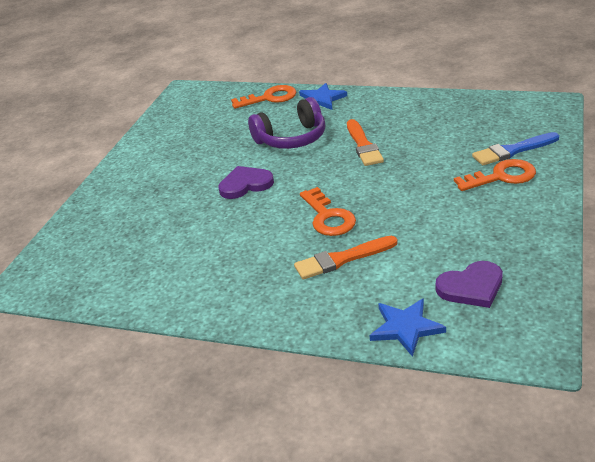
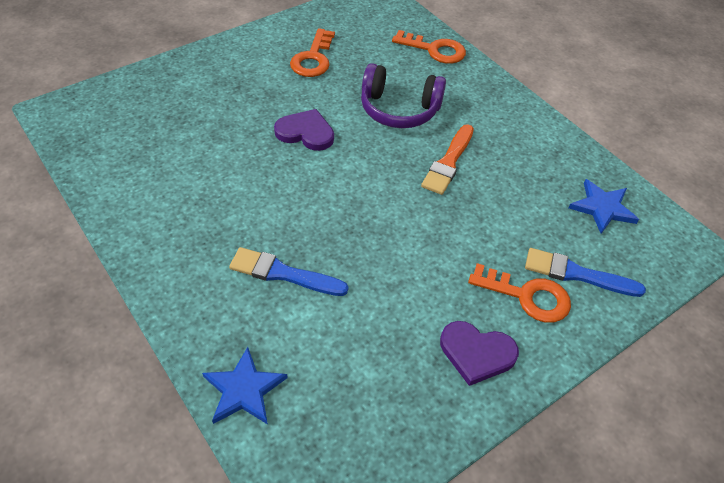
camera: 30 degrees right, 15 degrees up
(321, 99) = (476, 82): blue star -> blue star (602, 208)
(328, 217) = (326, 219): orange key -> orange key (313, 58)
(342, 259) = (283, 273): orange brush -> blue brush
(471, 287) = (345, 396): purple heart -> purple heart (476, 353)

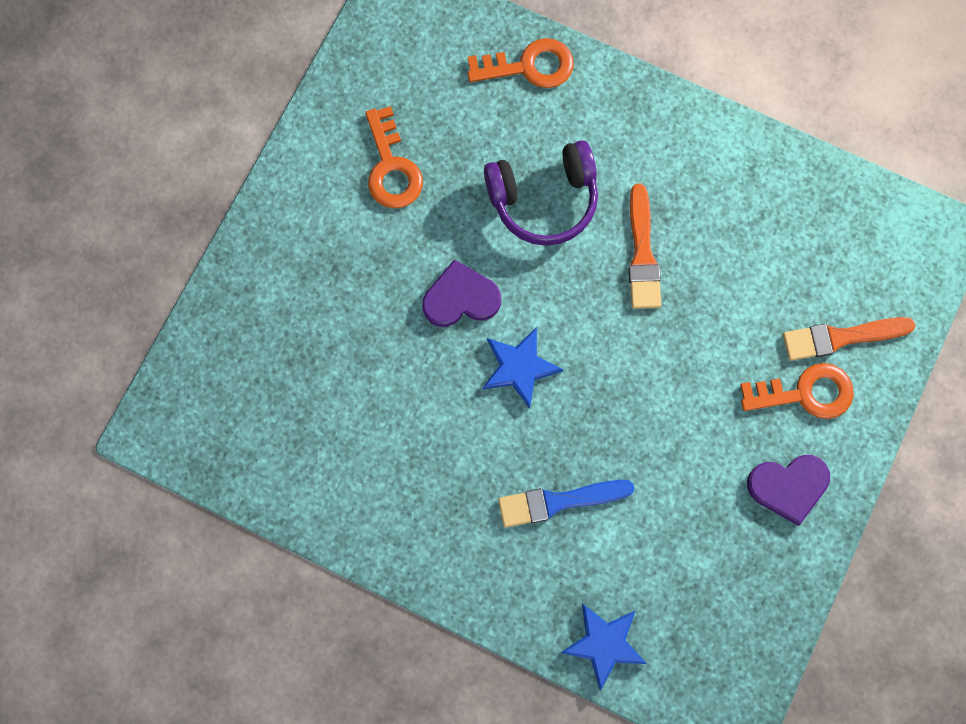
camera: 25 degrees left, 25 degrees up
(576, 274) = (841, 337): blue brush -> orange brush
(602, 208) = (832, 230): blue star -> blue star (519, 367)

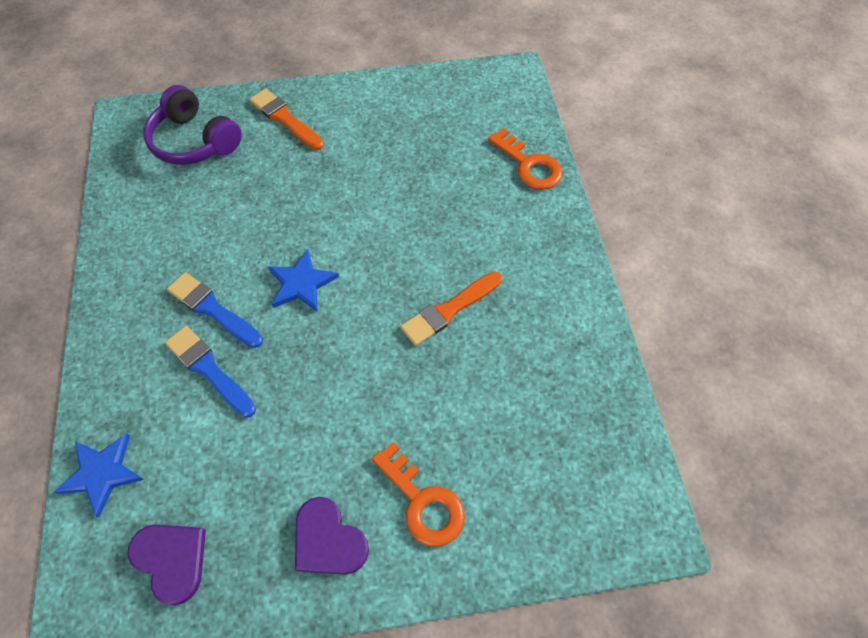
camera: 55 degrees right, 15 degrees down
(391, 167) = (393, 134): orange key -> none
(461, 298) = (329, 220): purple heart -> purple heart (171, 560)
(492, 465) = (213, 309): none -> blue brush
(544, 199) = (441, 226): purple headphones -> purple headphones (194, 141)
(841, 337) = (494, 501): orange brush -> orange brush (285, 119)

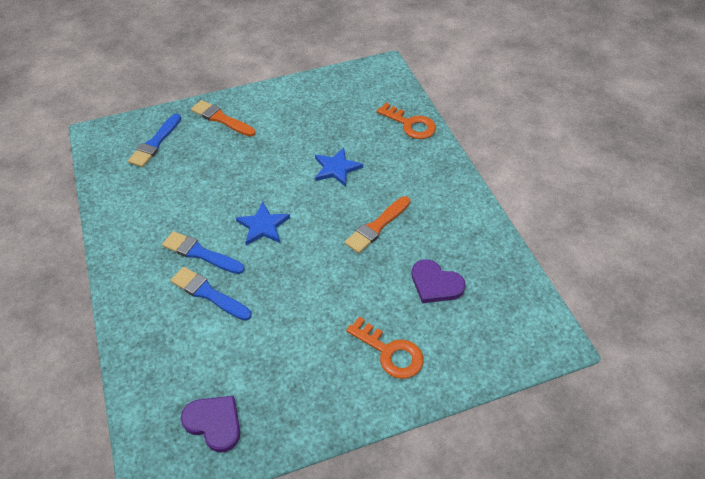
camera: 10 degrees left, 10 degrees down
(102, 473) = (145, 376): blue star -> blue star (336, 168)
(194, 141) = (155, 143): purple headphones -> blue brush
(328, 540) = (328, 389): purple heart -> purple heart (435, 284)

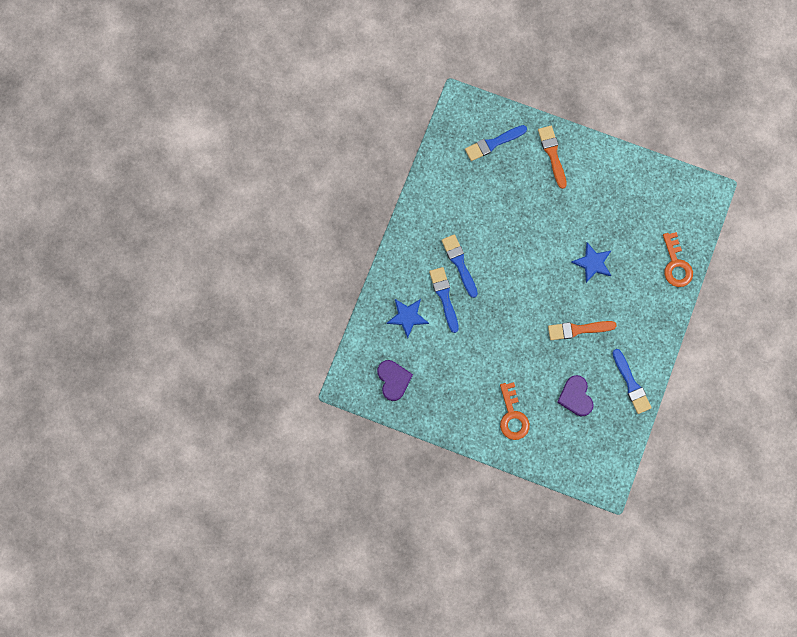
camera: 40 degrees right, 25 degrees up
(263, 226) = (510, 272): blue star -> blue star (407, 317)
(474, 234) = (631, 384): none -> blue brush

